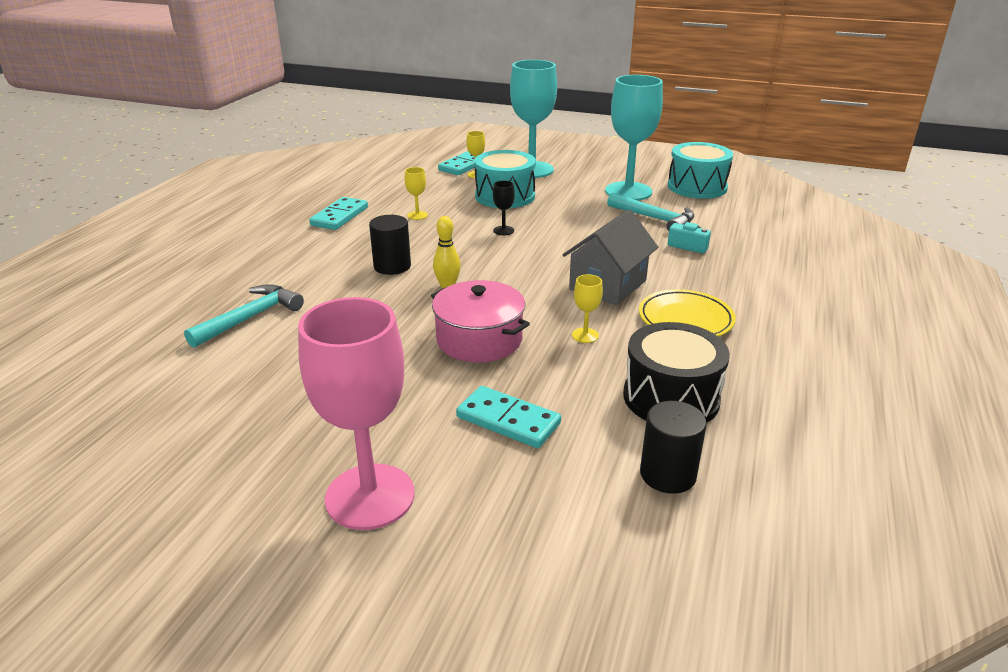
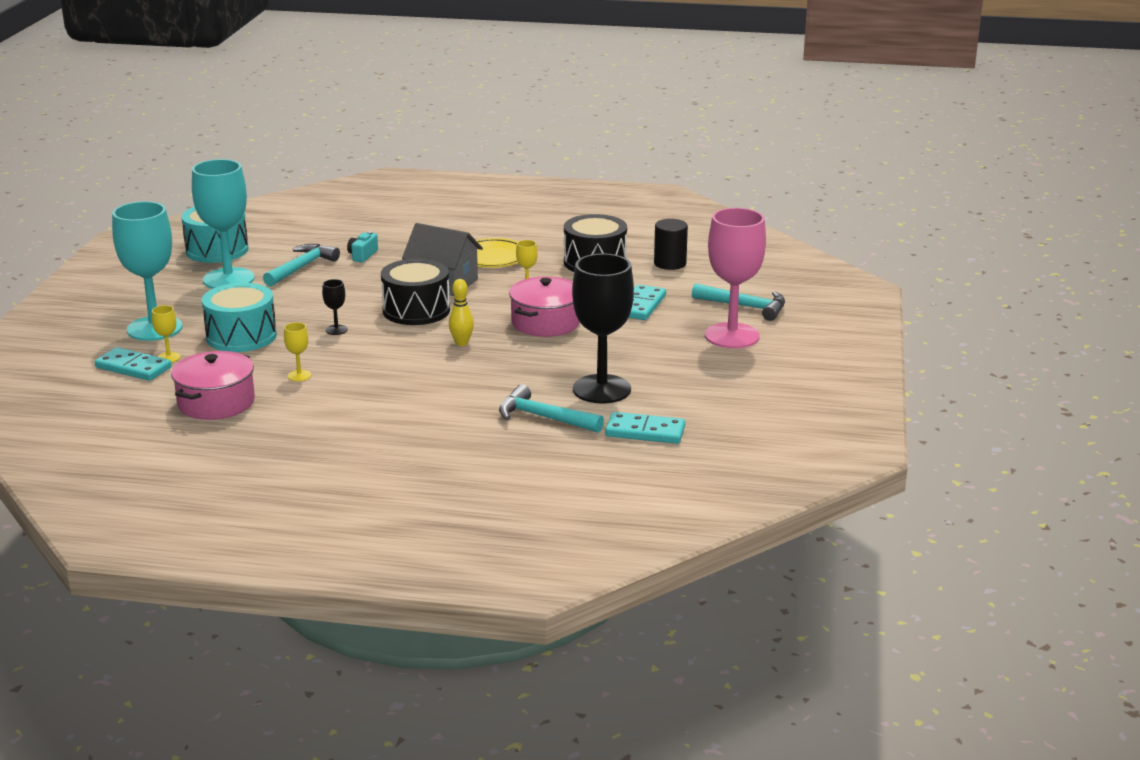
camera: 100 degrees left, 5 degrees down
(285, 359) = (601, 389): none -> black goblet
(339, 216) = (304, 418): turquoise domino -> turquoise domino (645, 432)
(389, 189) = (216, 402): none -> pink pot
(392, 266) = (427, 371): black cylinder -> none
(472, 535) = (745, 307): none -> turquoise hammer
(537, 267) = (416, 310): none -> black drum

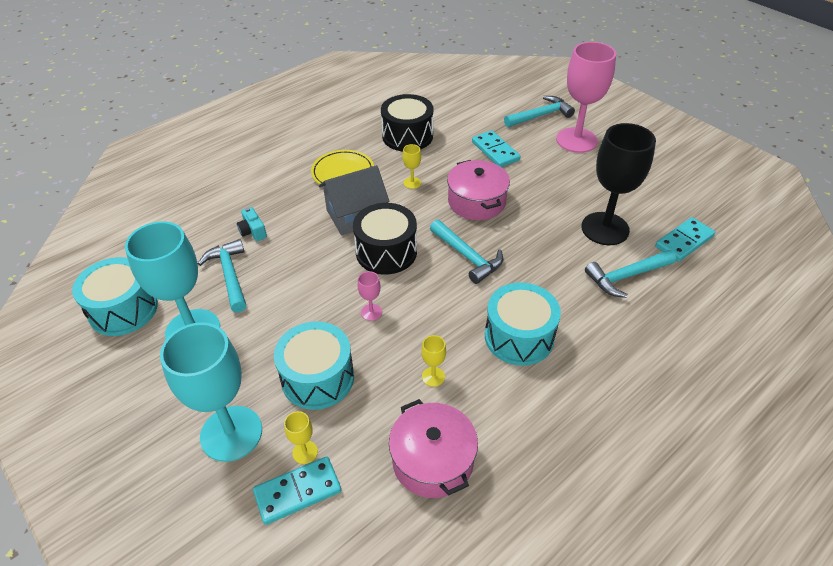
camera: 50 degrees left, 20 degrees up
(336, 330) = (371, 312): black goblet -> pink goblet
(391, 394) = (519, 337): none -> turquoise drum
(461, 343) = (467, 256): yellow bowling pin -> turquoise hammer
(670, 263) = (446, 110): black cylinder -> none

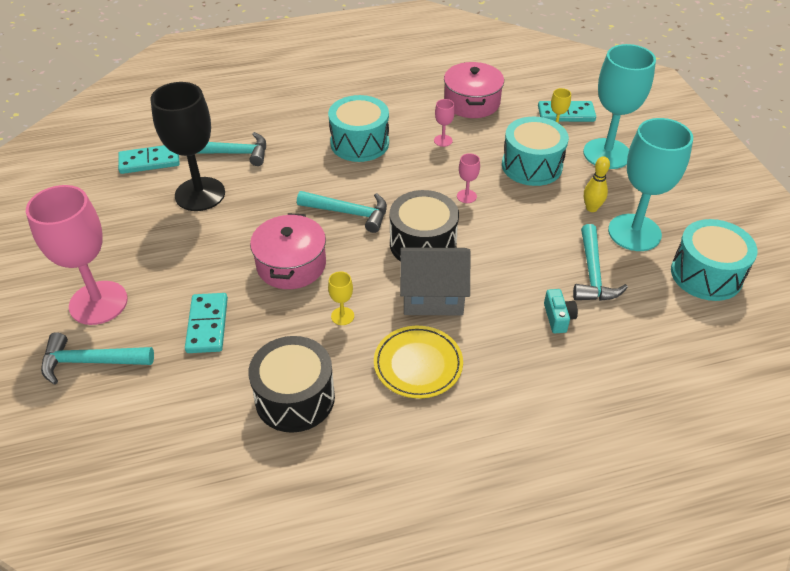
camera: 155 degrees left, 0 degrees up
(240, 344) = (591, 208): none -> yellow bowling pin
(433, 376) = (443, 140): yellow goblet -> pink goblet
(467, 256) = (349, 213): turquoise hammer -> turquoise hammer turned 120 degrees clockwise

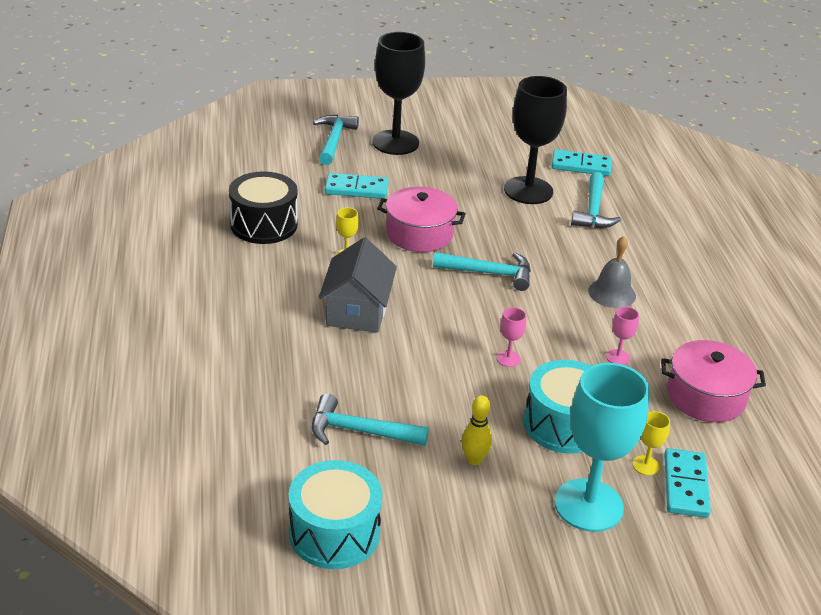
camera: 95 degrees right, 10 degrees down
(98, 303) = (395, 142): pink goblet -> black goblet
(149, 161) = (581, 165): turquoise domino -> turquoise domino turned 75 degrees counterclockwise
(349, 213) = (489, 273): turquoise hammer -> turquoise hammer turned 105 degrees counterclockwise
(359, 143) = (612, 293): turquoise drum -> grey bell
(418, 365) = (274, 290): yellow plate -> none
(423, 244) = (433, 315): black drum -> none
(558, 318) = (303, 389): turquoise camera -> none
(634, 232) = (422, 487): turquoise goblet -> none

